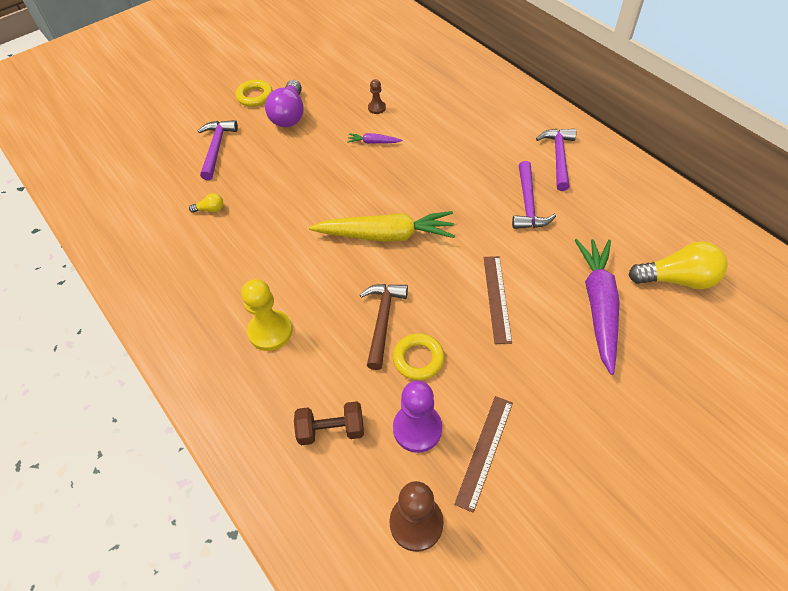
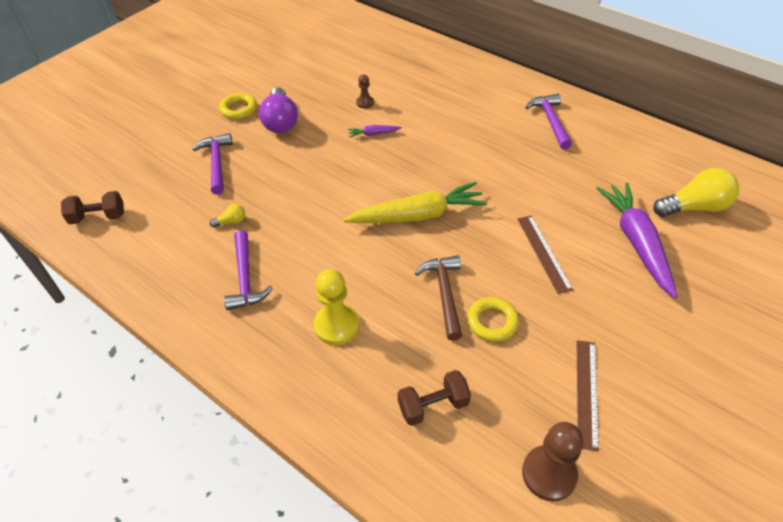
camera: 15 degrees left, 5 degrees down
(96, 183) = (98, 217): none -> brown dumbbell
(417, 428) = (516, 386): purple pawn -> none
(528, 204) = (539, 165): purple hammer -> purple hammer (245, 278)

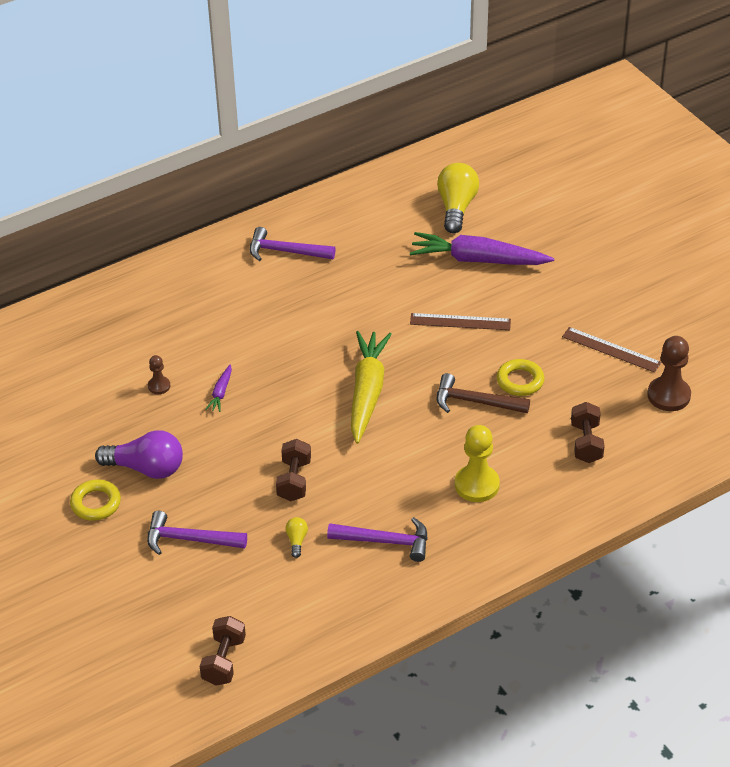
camera: 70 degrees left, 5 degrees down
(297, 201) = (294, 480): none -> brown dumbbell

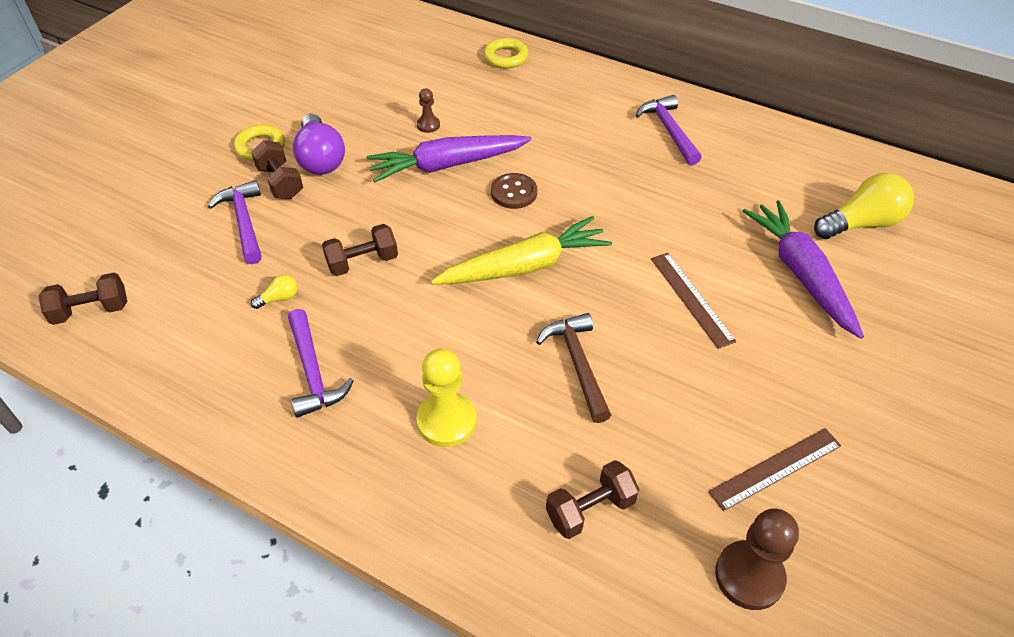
camera: 60 degrees right, 5 degrees up
(156, 503) = (280, 182): none -> brown dumbbell
(221, 393) = (447, 165): purple carrot -> purple carrot, size x2.33
(285, 367) = (514, 192): none -> brown button
(520, 381) = (644, 393): yellow ring -> yellow ring (505, 57)
(611, 350) = (775, 468): brown ruler -> brown ruler turned 60 degrees clockwise

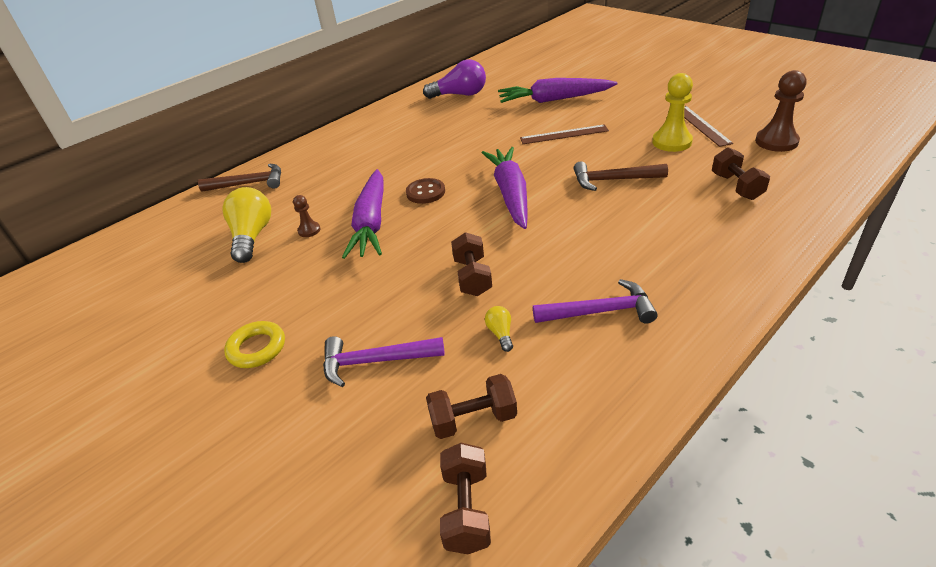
camera: 70 degrees left, 10 degrees down
(280, 182) = (328, 332): brown dumbbell -> brown dumbbell (473, 419)
(320, 159) = (309, 301): purple light bulb -> purple light bulb (460, 95)
(446, 421) = (660, 240): yellow pawn -> yellow pawn (671, 142)
(505, 57) = (249, 183): yellow ring -> brown hammer
(524, 266) = (510, 194): yellow carrot -> purple carrot
(669, 130) = (397, 124): purple hammer -> none
(861, 223) = (519, 79): yellow light bulb -> yellow light bulb (252, 236)

